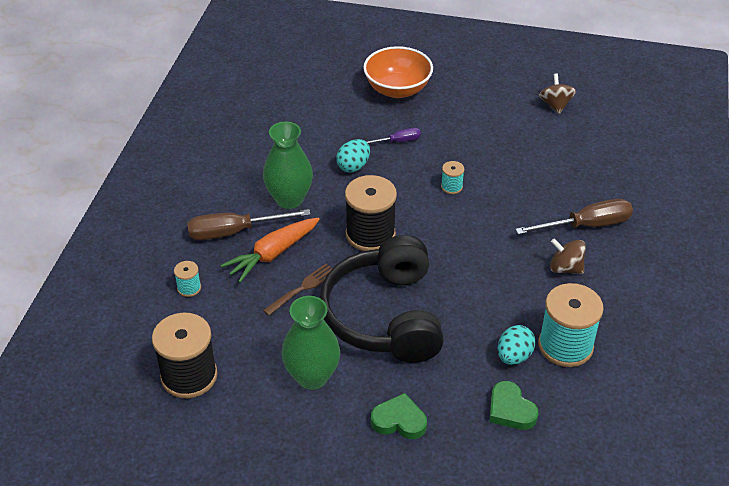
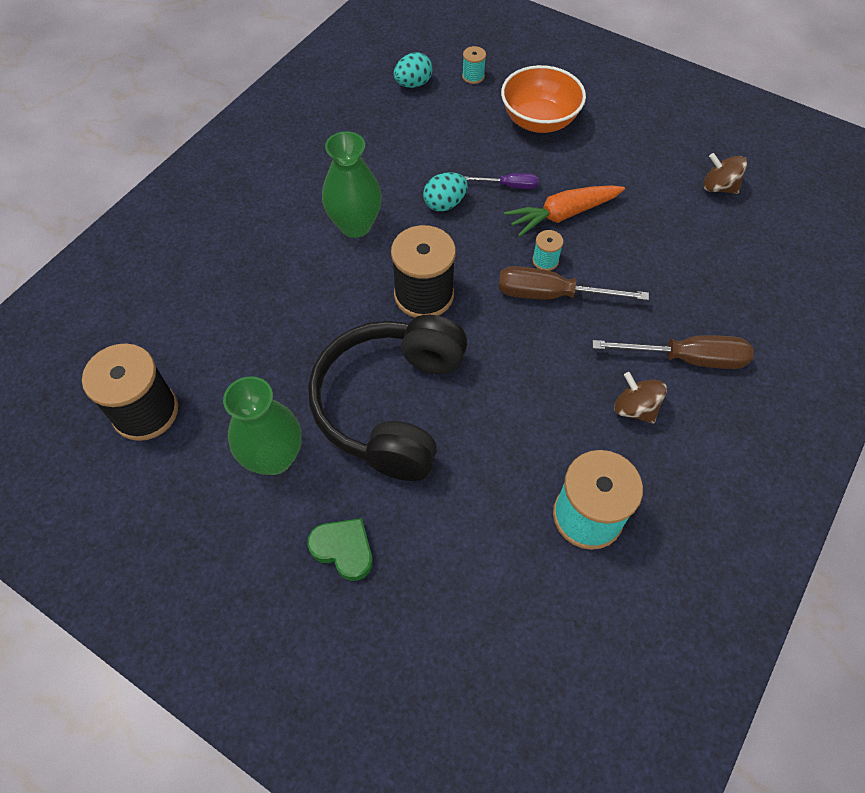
camera: 20 degrees right, 15 degrees up
(189, 288) = (198, 303): turquoise spool -> turquoise spool (473, 76)
(234, 232) = (278, 249): brown screwdriver -> brown screwdriver (551, 295)
(272, 254) = (305, 288): orange carrot -> orange carrot (562, 215)
(302, 288) = (317, 341): brown fork -> none
(510, 410) = (481, 581): green heart -> none
(514, 356) = (518, 509): turquoise egg -> turquoise egg (413, 84)
(555, 105) = (718, 187): brown spinning top -> brown spinning top turned 75 degrees counterclockwise

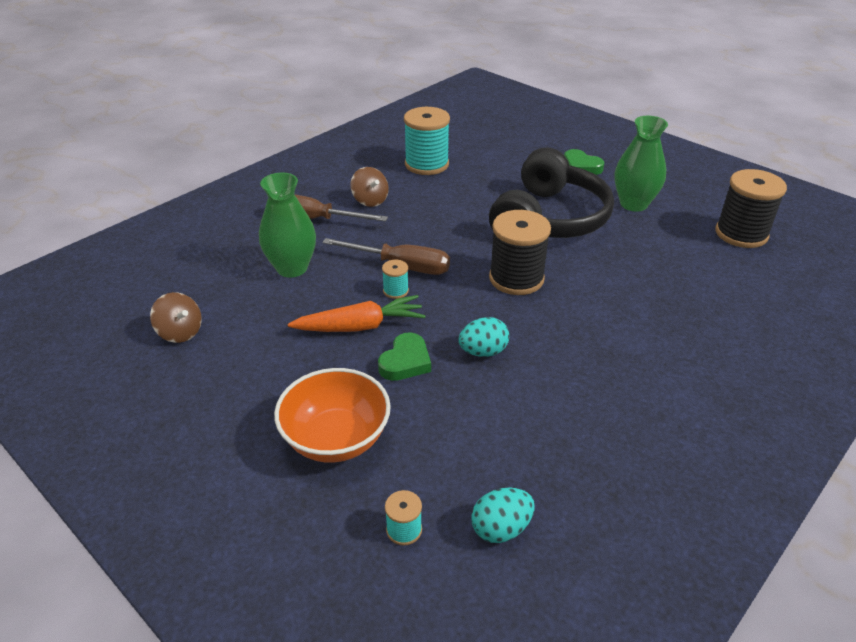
camera: 170 degrees left, 20 degrees down
(355, 225) = (583, 342): green vase -> green vase (292, 268)
(509, 186) = (405, 362): purple screwdriver -> green heart

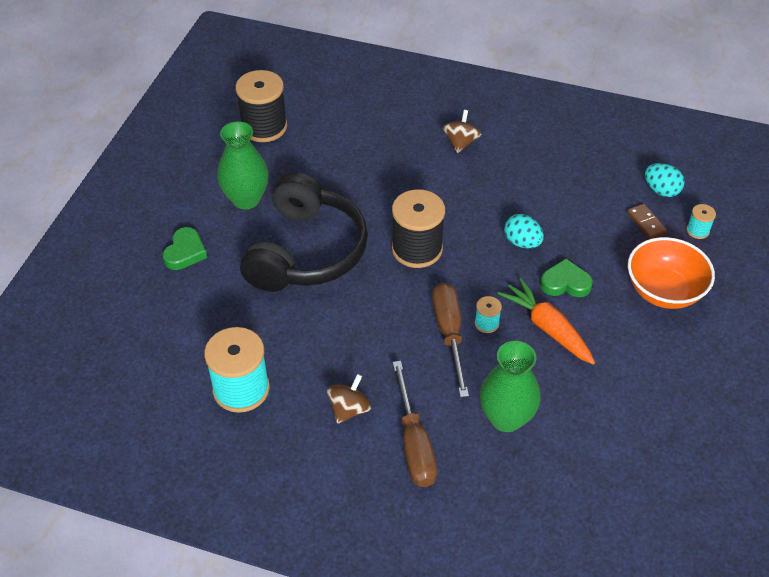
camera: 115 degrees left, 10 degrees up
(180, 332) = (646, 453): brown spinning top -> brown spinning top (460, 143)
(450, 478) = (646, 223): none -> brown domino
(549, 219) = (306, 251): black headphones -> black headphones turned 105 degrees clockwise

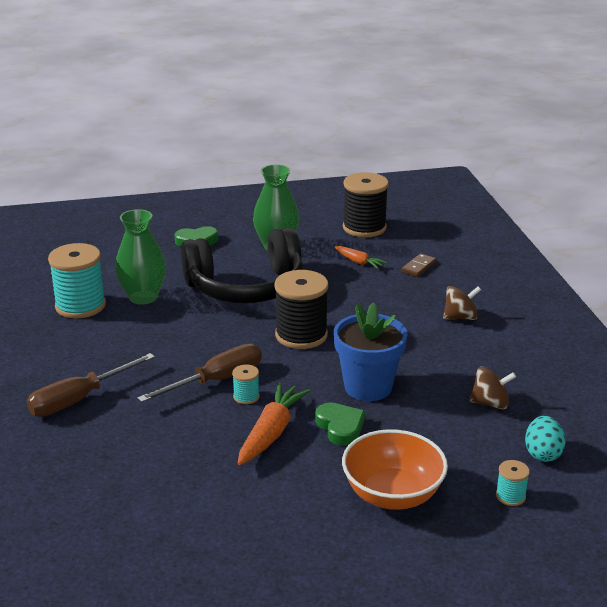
camera: 60 degrees right, 20 degrees down
(323, 159) = (359, 262): none -> orange carrot
(349, 409) = (94, 357): brown spinning top -> brown spinning top (490, 403)
(506, 418) = (141, 440): green vase -> green vase (143, 297)
(522, 242) = (368, 387): turquoise egg -> blue flower pot
(646, 223) = (481, 456): brown domino -> brown domino (418, 267)

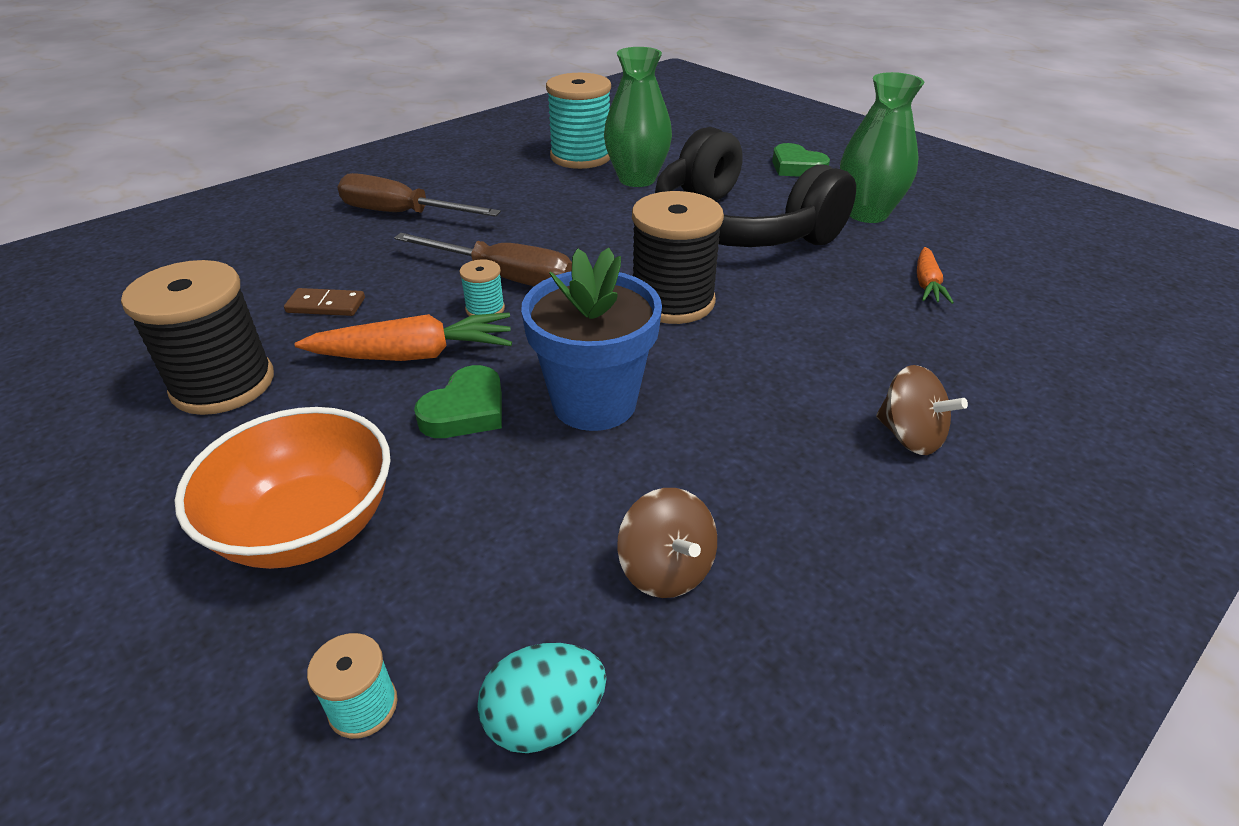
camera: 60 degrees right, 10 degrees up
(364, 228) = (1029, 258): black spool -> black spool (223, 384)
(418, 267) = (1000, 341): brown domino -> brown domino (326, 305)

